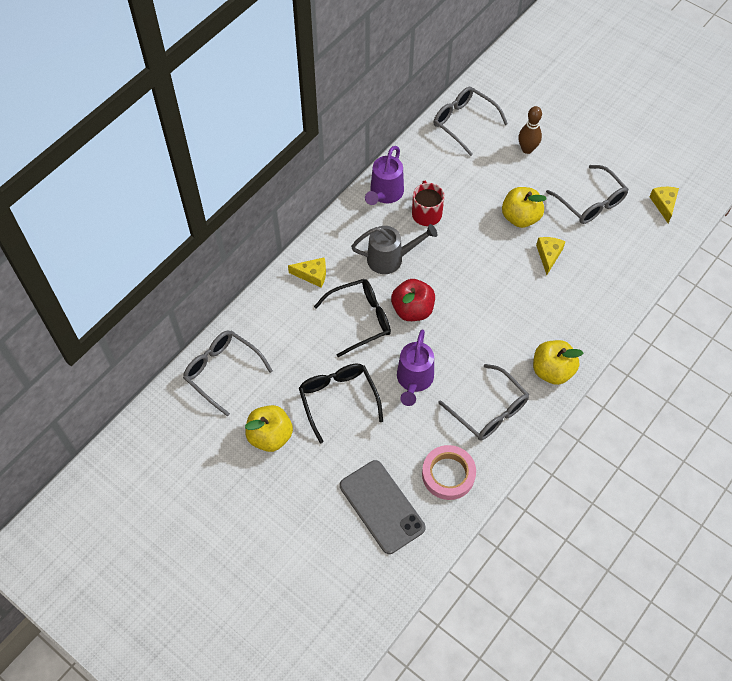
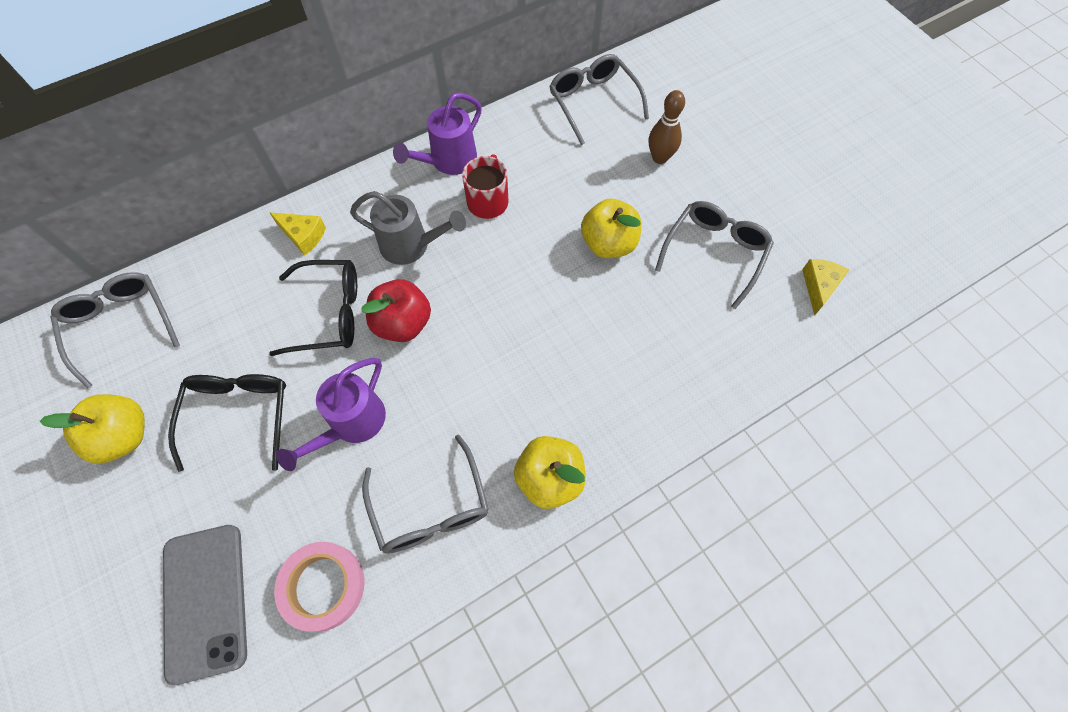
camera: 20 degrees right, 5 degrees up
(548, 255) = (623, 307): yellow cheese -> none
(591, 202) = (715, 252): grey glasses -> grey glasses turned 135 degrees counterclockwise

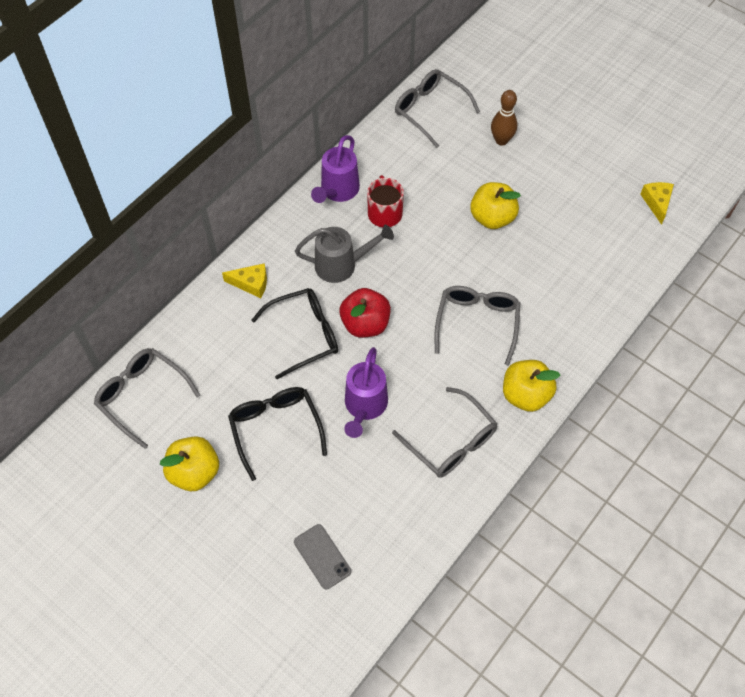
camera: 20 degrees left, 5 degrees down
(205, 601) = (322, 556): grey phone -> grey phone, size x0.58
(323, 586) = (401, 518): pink tape -> none
(715, 252) = (573, 201): grey glasses -> grey glasses (477, 323)

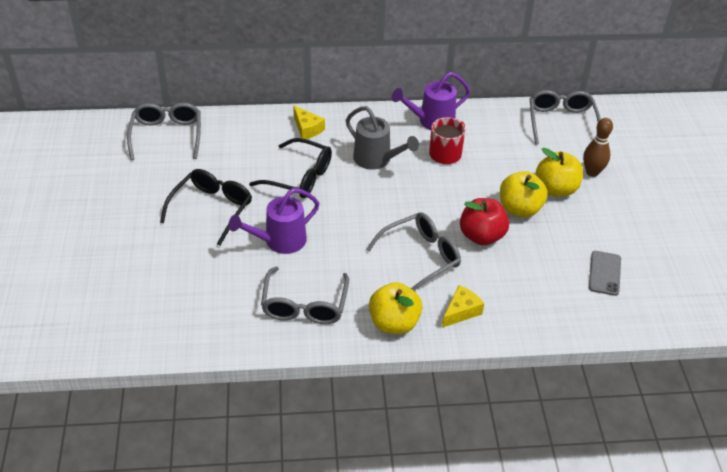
camera: 45 degrees right, 15 degrees down
(194, 472) = (137, 193): yellow apple -> yellow apple (556, 189)
(322, 556) = (139, 294): grey phone -> grey phone (604, 273)
(365, 324) = (345, 200): red apple -> red apple (481, 236)
(657, 203) = (670, 294): yellow cheese -> yellow cheese (461, 311)

